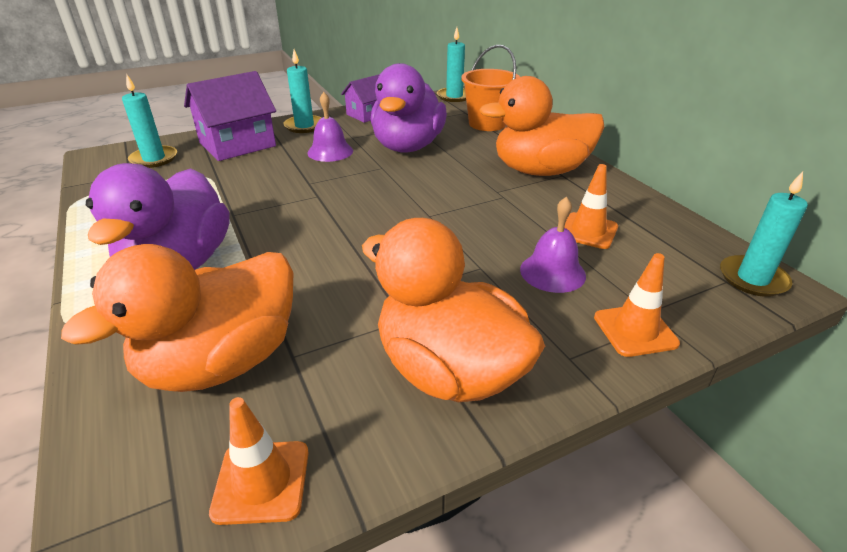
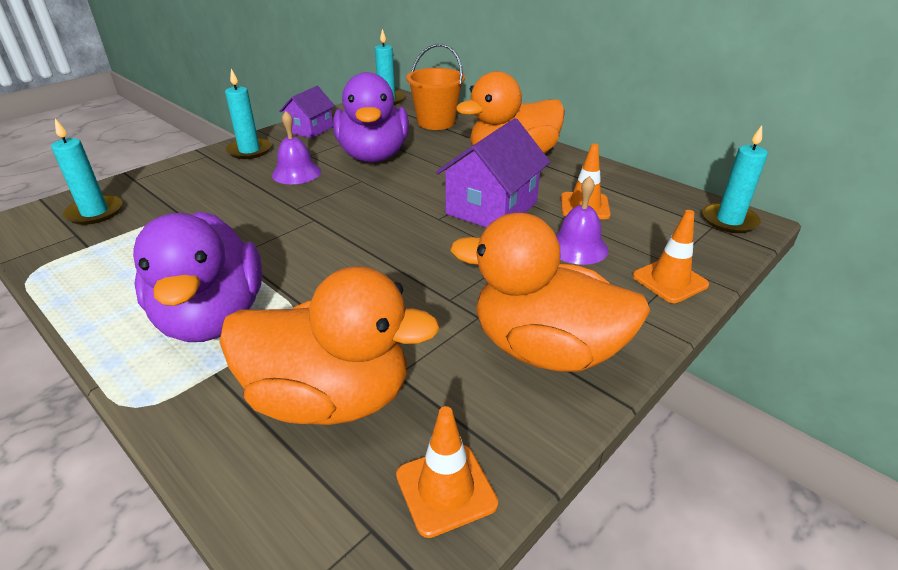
camera: 20 degrees left, 0 degrees up
(221, 362) = (330, 398): orange duck -> orange duck turned 105 degrees counterclockwise
(237, 144) = (186, 181): purple house -> purple house (491, 208)

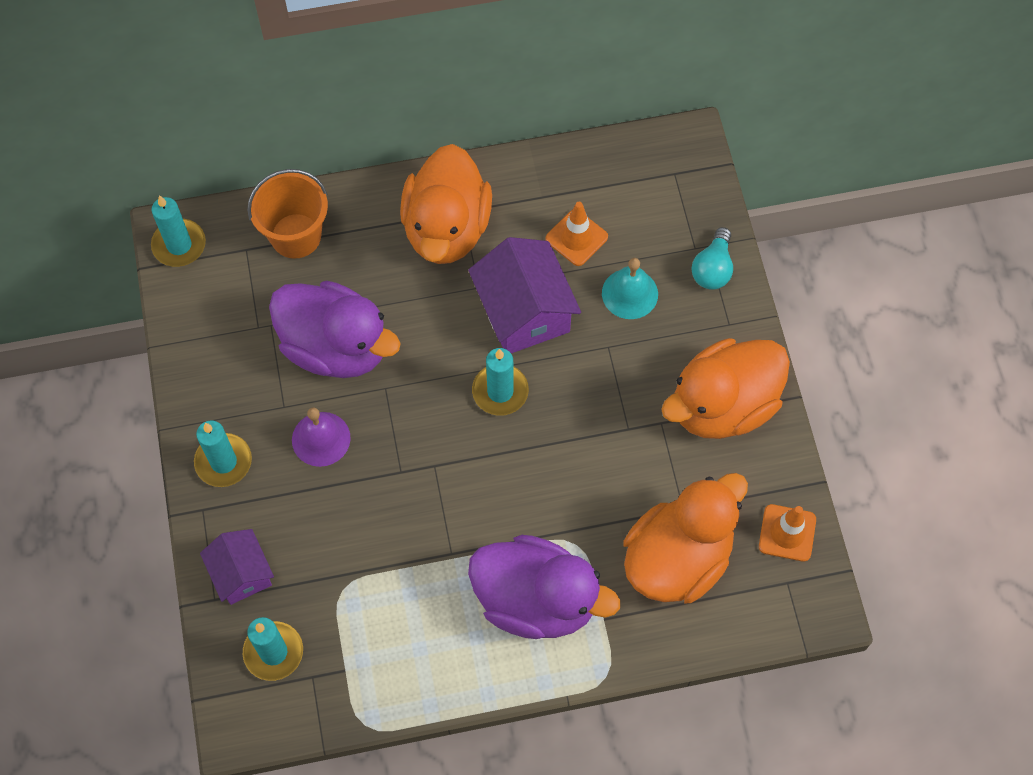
camera: 55 degrees left, 30 degrees up
(310, 129) = (209, 374): purple house -> purple house (241, 573)
(578, 247) = (629, 293): purple bell -> turquoise bell
(669, 280) = (712, 269): orange traffic cone -> turquoise light bulb
(729, 221) = (677, 154): turquoise candle -> turquoise candle (500, 391)

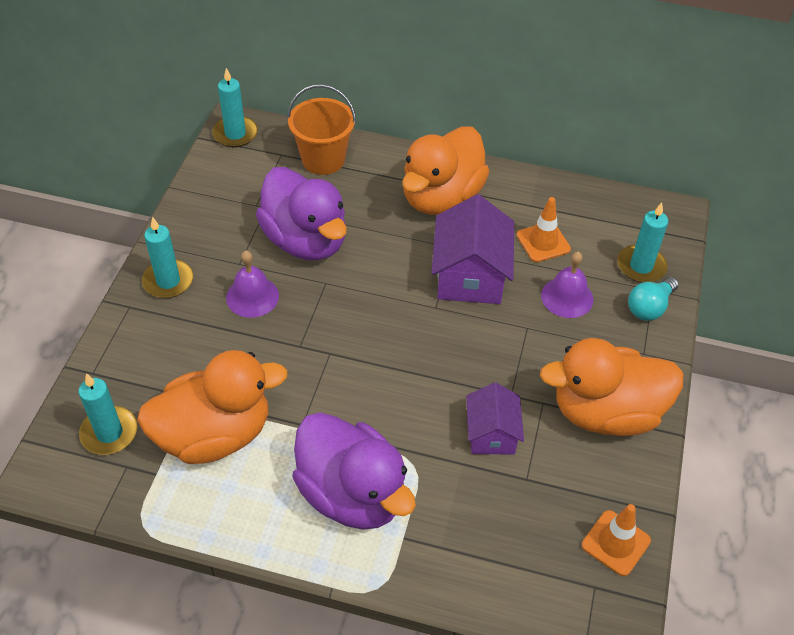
camera: 25 degrees right, 15 degrees down
(241, 573) = (126, 364): purple house -> purple house (491, 433)
(500, 391) = (417, 322): turquoise candle -> turquoise candle (641, 266)
(629, 293) = (567, 297): turquoise bell -> purple bell
(677, 558) = (499, 518): orange duck -> orange duck (214, 435)

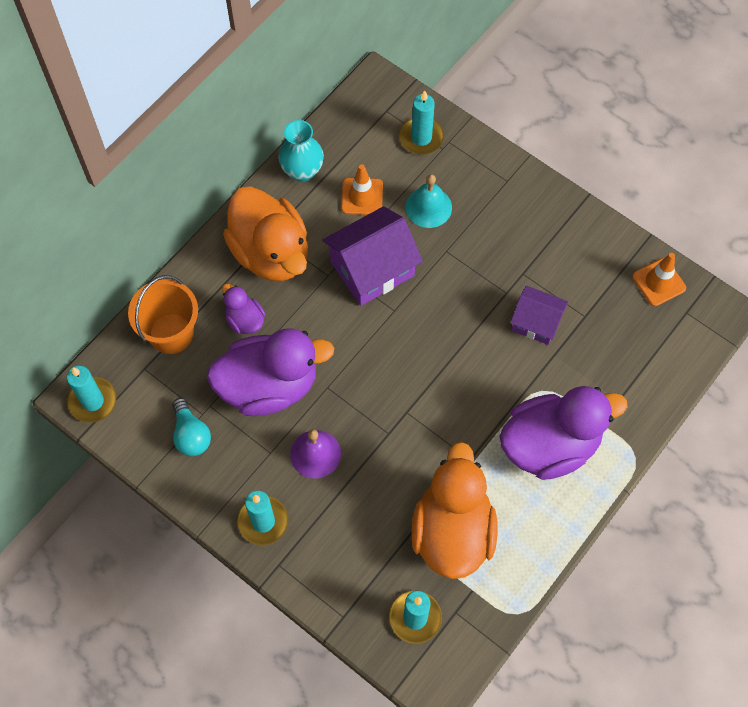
camera: 65 degrees left, 15 degrees up
(363, 202) = (245, 320): none -> purple duck
(470, 275) = (372, 269): purple house -> purple house turned 60 degrees counterclockwise
(540, 191) = (302, 171): none -> turquoise vase
(567, 297) = (428, 207): purple bell -> turquoise bell
(606, 412) = (549, 234): orange duck -> none
(649, 307) = (465, 153): turquoise light bulb -> turquoise light bulb (191, 435)

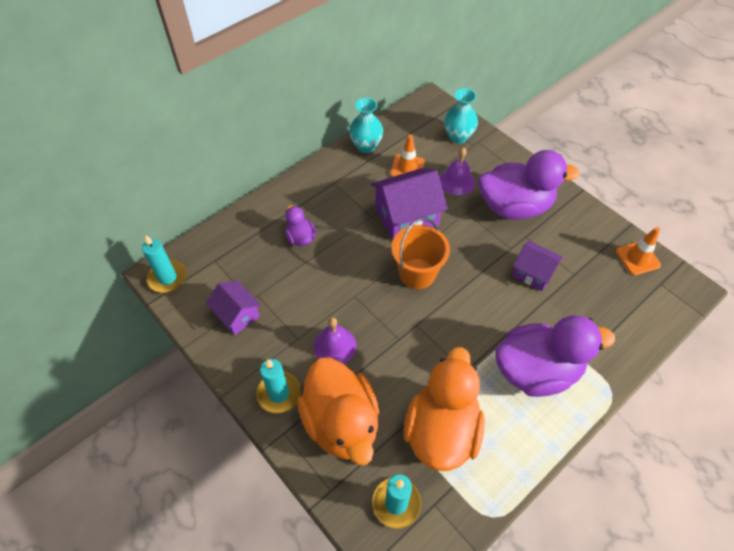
camera: 10 degrees right, 10 degrees down
(171, 333) = (242, 239): orange bucket -> orange bucket (417, 273)
(191, 435) = (237, 315): turquoise light bulb -> purple house
(269, 386) = (308, 288): purple duck -> purple duck (514, 206)
(271, 253) = (331, 195): orange duck -> orange duck (341, 422)
(421, 138) = (458, 137): turquoise candle -> turquoise vase
(428, 207) = (457, 181): turquoise bell -> purple bell

